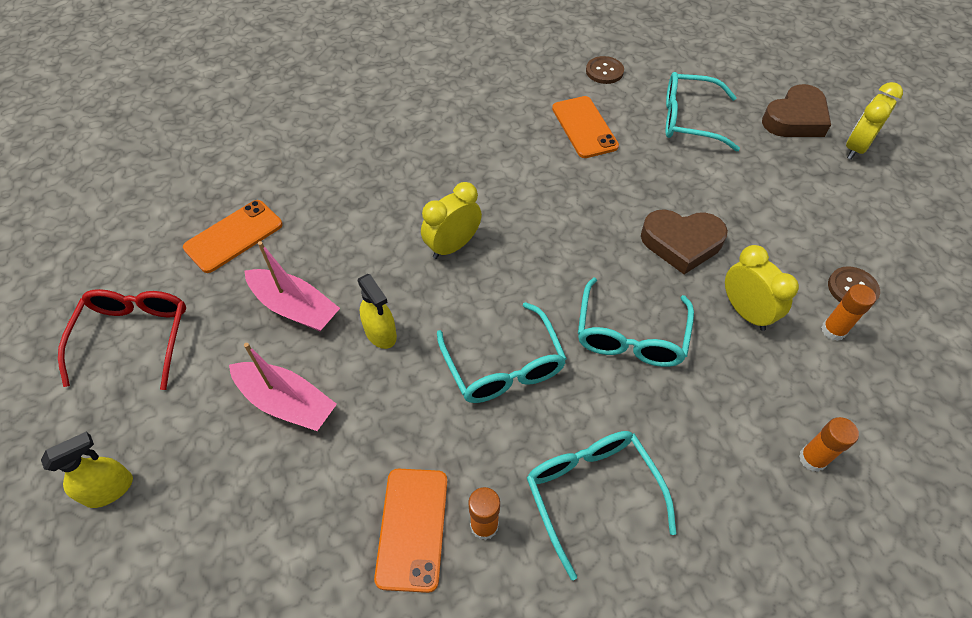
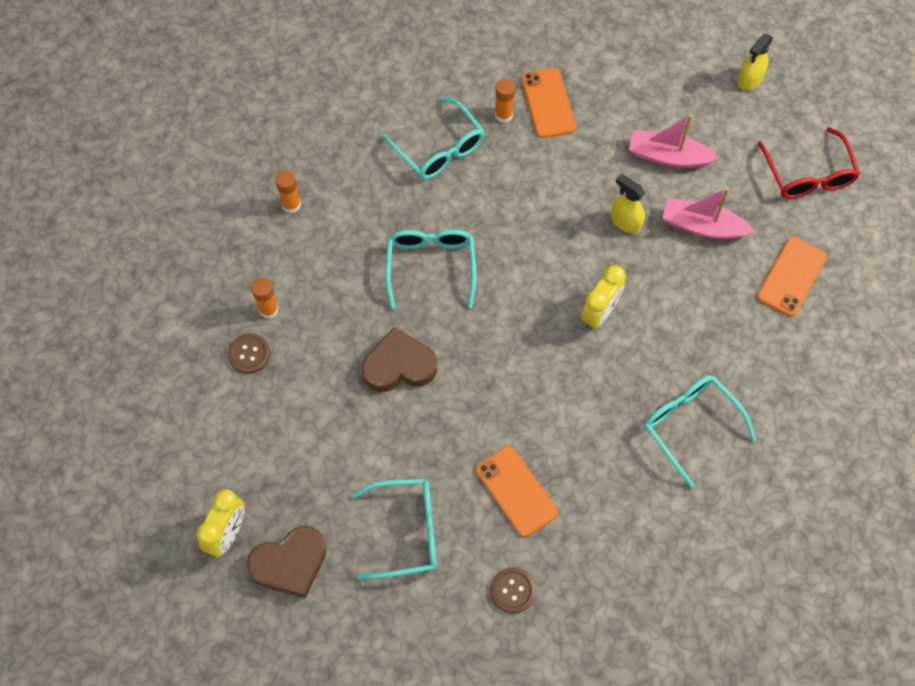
camera: 165 degrees right, 10 degrees up
(503, 366) = (522, 219): turquoise glasses -> turquoise glasses (690, 425)
(745, 312) = (340, 309): yellow clock -> none
(795, 119) = (290, 563): brown heart -> brown heart turned 150 degrees counterclockwise

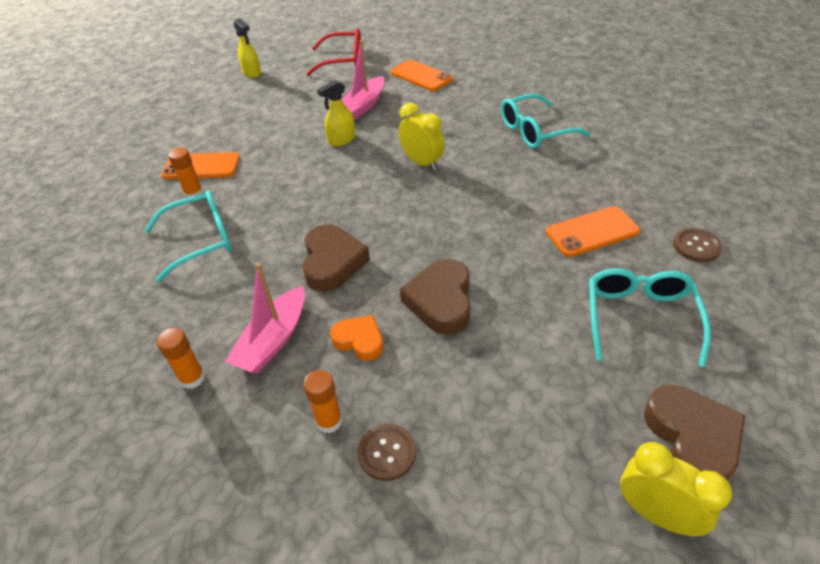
camera: 75 degrees left, 20 degrees down
(345, 311) = (359, 340): none -> orange heart
(431, 266) = (332, 262): turquoise glasses -> brown heart
(668, 156) = (293, 113): pink boat -> pink boat (273, 340)

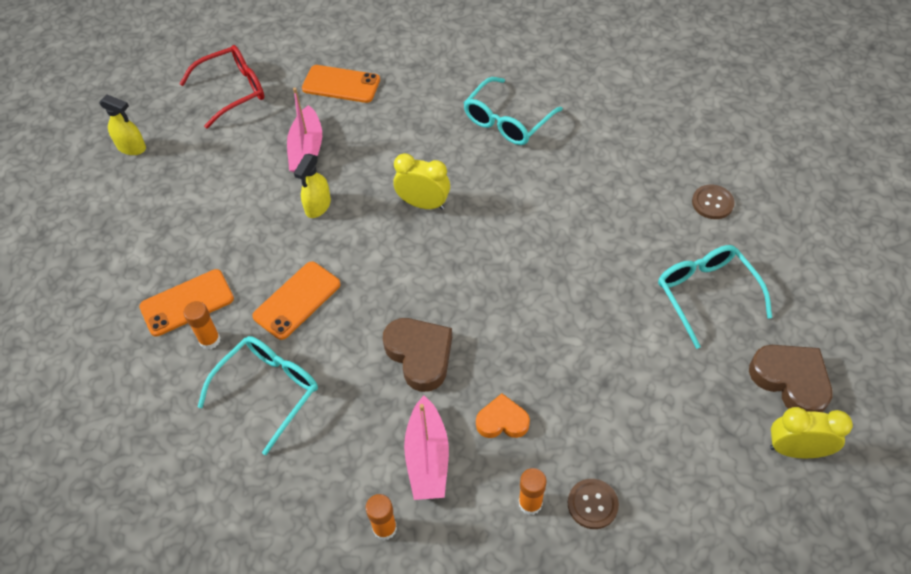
camera: 30 degrees left, 10 degrees up
(441, 301) = (544, 350): brown heart -> none
(592, 232) = (624, 222): orange phone -> orange phone (297, 300)

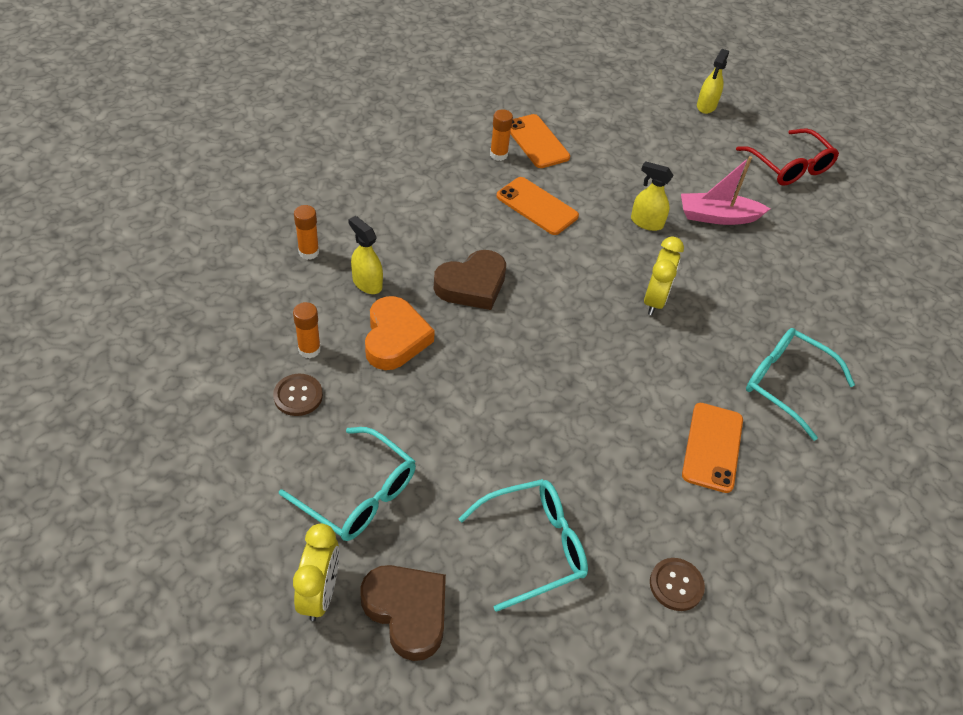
camera: 85 degrees right, 5 degrees down
(268, 391) = (446, 187): turquoise glasses -> turquoise glasses (358, 495)
(341, 84) = (815, 245): orange phone -> orange phone (712, 447)
(427, 458) = (367, 283): pink boat -> yellow spray bottle
(502, 421) = (395, 338): orange heart -> orange heart, size x1.59
(791, 381) = (407, 612): brown heart -> brown heart turned 90 degrees counterclockwise

